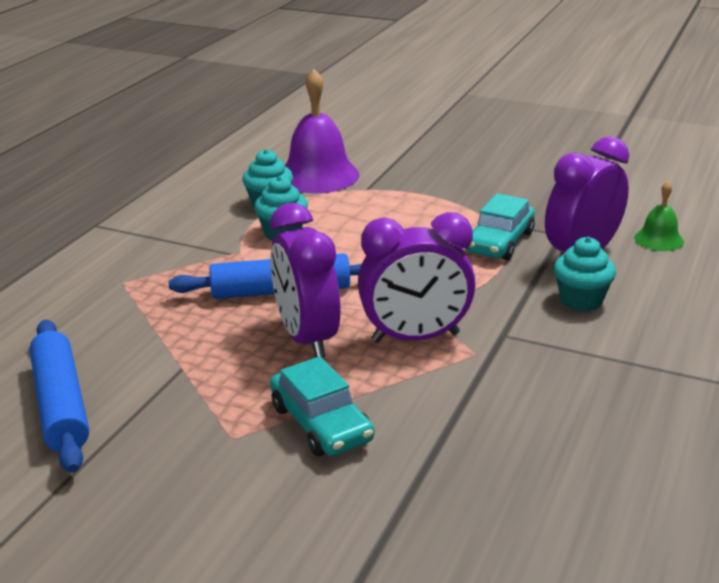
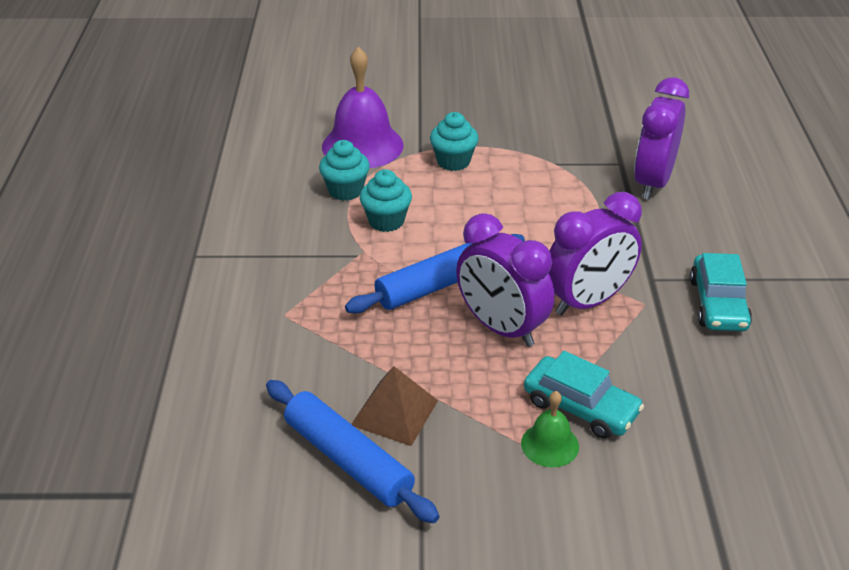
camera: 25 degrees left, 10 degrees up
(140, 379) = (395, 412): none -> brown pyramid
(499, 242) = (578, 184): turquoise car -> turquoise car (718, 304)
(581, 300) = (684, 229): turquoise cupcake -> turquoise cupcake (453, 161)
(658, 239) = (698, 151): green bell -> green bell (550, 444)

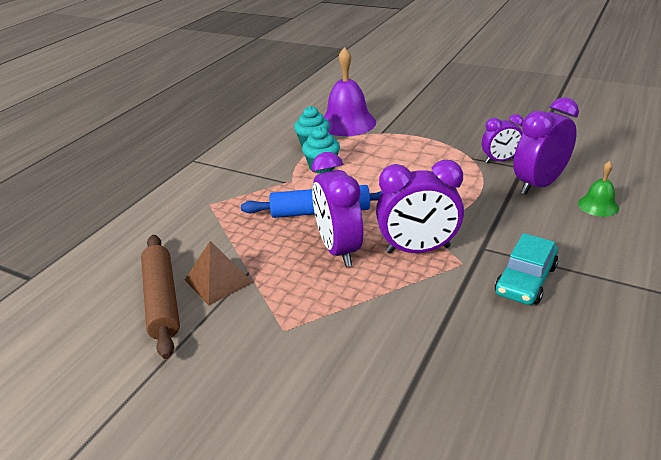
camera: 30 degrees right, 5 degrees down
(348, 460) = (162, 300): blue rolling pin -> brown rolling pin
(453, 161) = (398, 142): turquoise cupcake -> none
(550, 444) = (302, 337): green bell -> green bell (598, 205)
(580, 407) = (348, 319): turquoise car -> none
(590, 160) = (500, 160): none -> purple clock

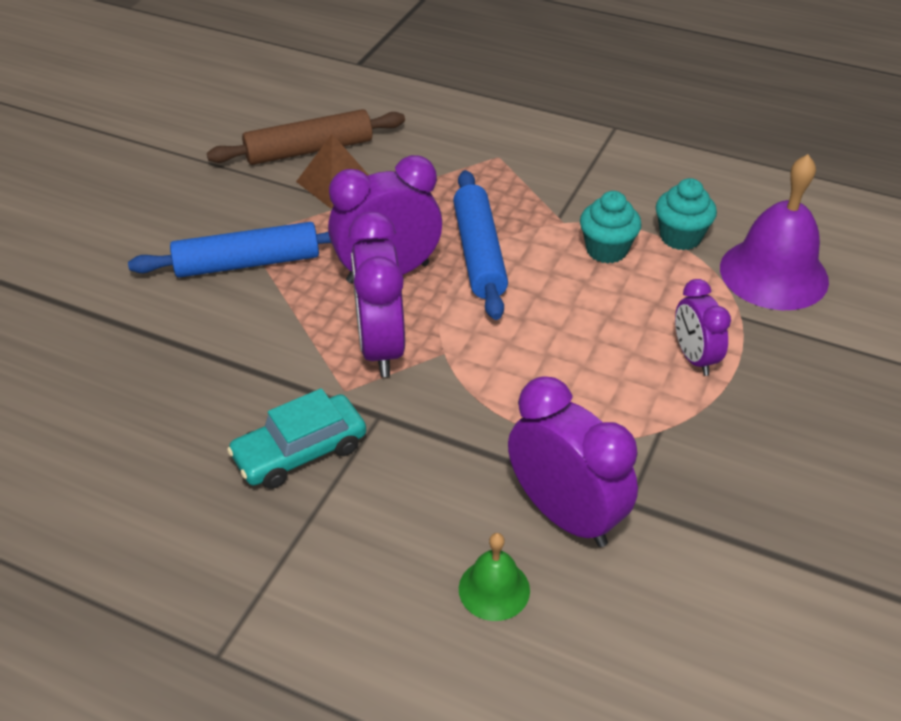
camera: 85 degrees right, 10 degrees up
(320, 325) = (248, 263): none -> blue rolling pin
(500, 160) = (653, 472): purple clock -> purple clock (694, 358)
(525, 280) = (300, 451): turquoise car -> turquoise car turned 60 degrees counterclockwise

